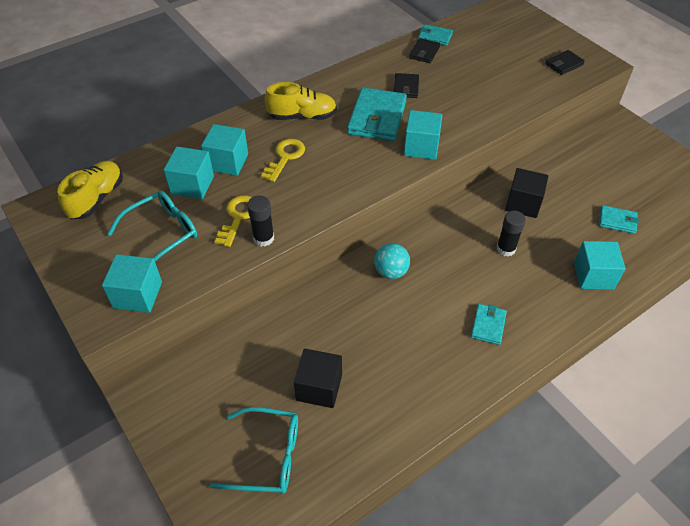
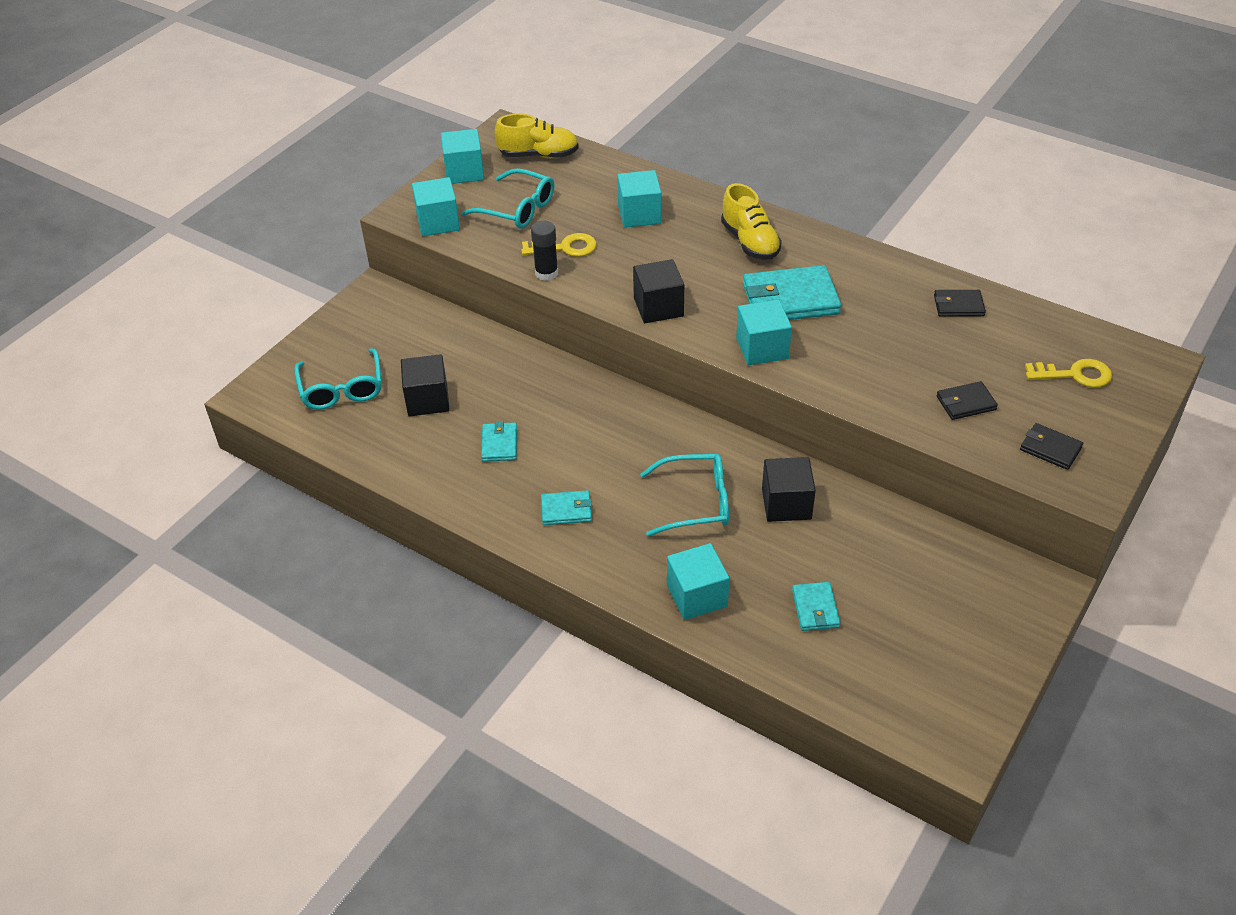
camera: 70 degrees right, 5 degrees down
(192, 185) = (592, 204): turquoise cube -> turquoise cube (464, 172)
(285, 157) = (673, 251): yellow key -> yellow key (1075, 375)
(346, 185) = (658, 307): none -> black cube
(391, 272) = (602, 411): turquoise ball -> none
(406, 87) = (868, 308): black wallet -> black wallet (965, 403)
(435, 37) = (1004, 307): turquoise wallet -> turquoise wallet (499, 444)
(506, 249) = (695, 502): black glue stick -> turquoise glasses

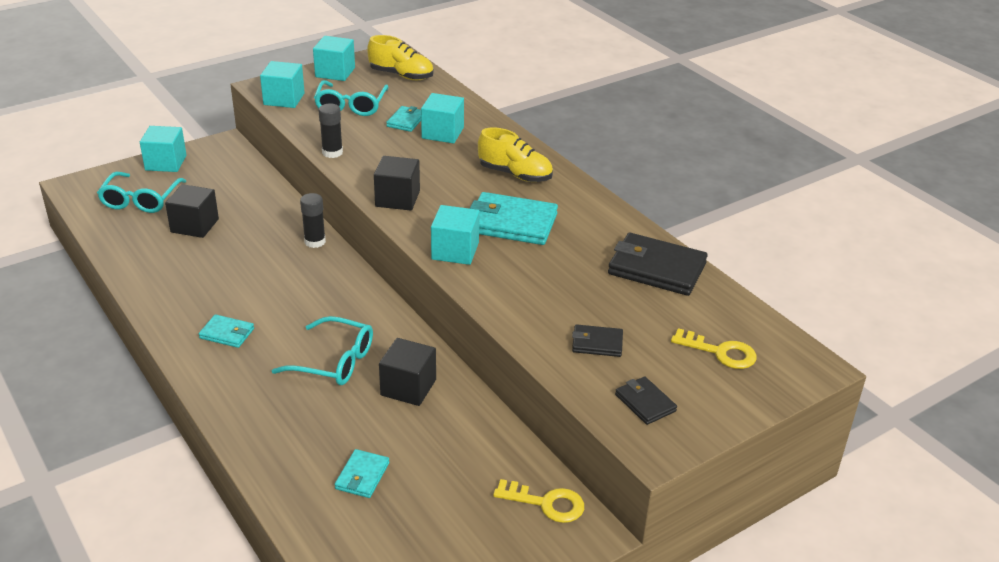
camera: 20 degrees right, 10 degrees down
(499, 444) = (219, 271): turquoise wallet -> turquoise wallet (406, 121)
(517, 209) = (351, 105): turquoise glasses -> turquoise glasses turned 45 degrees clockwise
(565, 248) = (363, 140): yellow key -> yellow key (546, 503)
(569, 377) = (315, 241): none -> black glue stick
(697, 596) = (272, 431): turquoise cube -> turquoise cube (166, 163)
(750, 242) = (515, 174): yellow shoe -> yellow shoe turned 60 degrees counterclockwise
(958, 306) = (656, 269): black wallet -> black wallet, size x1.90

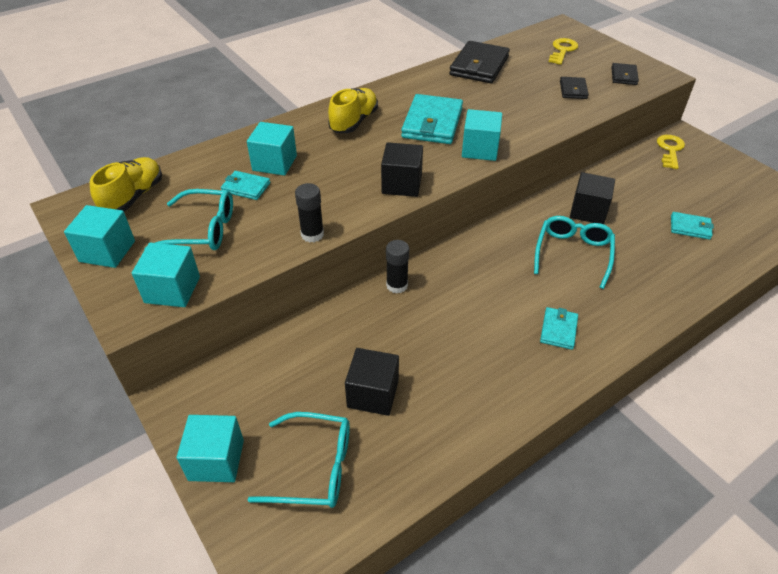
camera: 90 degrees left, 10 degrees up
(645, 403) = (624, 76): black wallet -> black wallet turned 45 degrees counterclockwise

